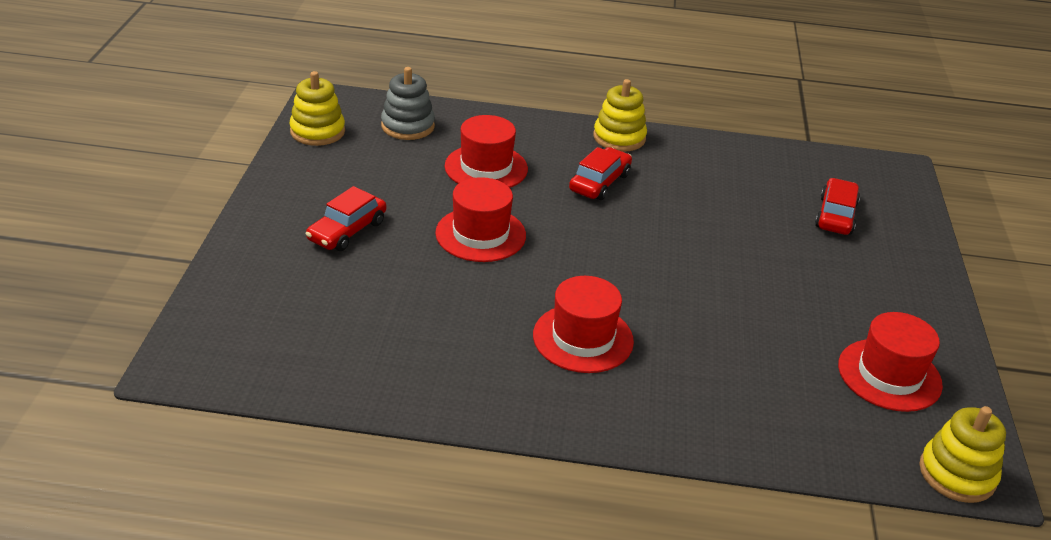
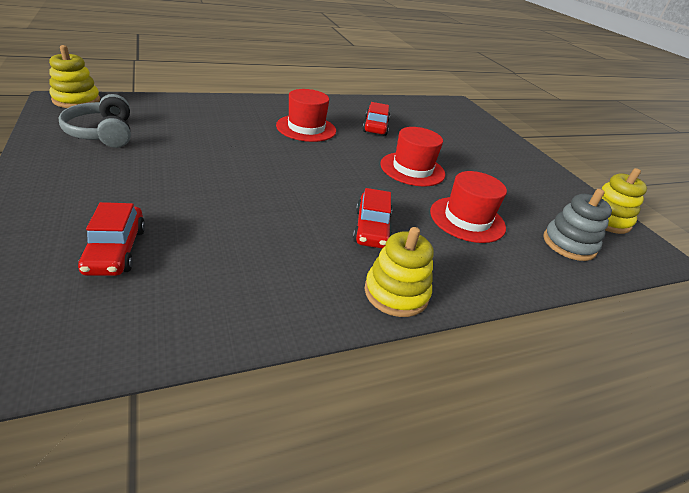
camera: 150 degrees right, 0 degrees up
(347, 231) = (481, 158): red car -> red car (375, 126)
(889, 375) = (102, 133): red hat -> grey headphones

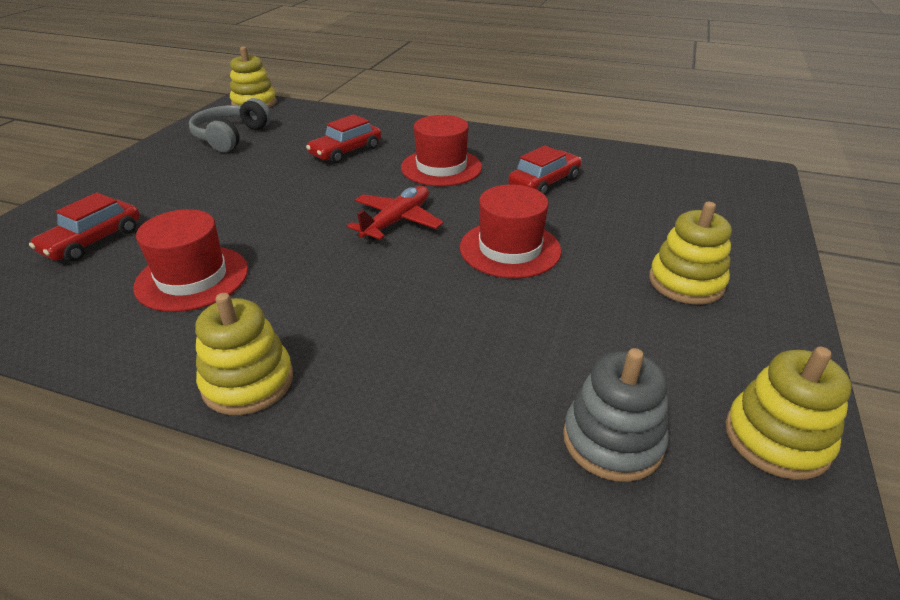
camera: 45 degrees right, 0 degrees up
(331, 169) = (397, 221): none -> red plane
(371, 228) = (336, 302): red car -> red car (346, 151)
(467, 219) = (486, 337): red hat -> red hat (192, 278)
(501, 164) = (686, 282): none -> yellow stacking toy

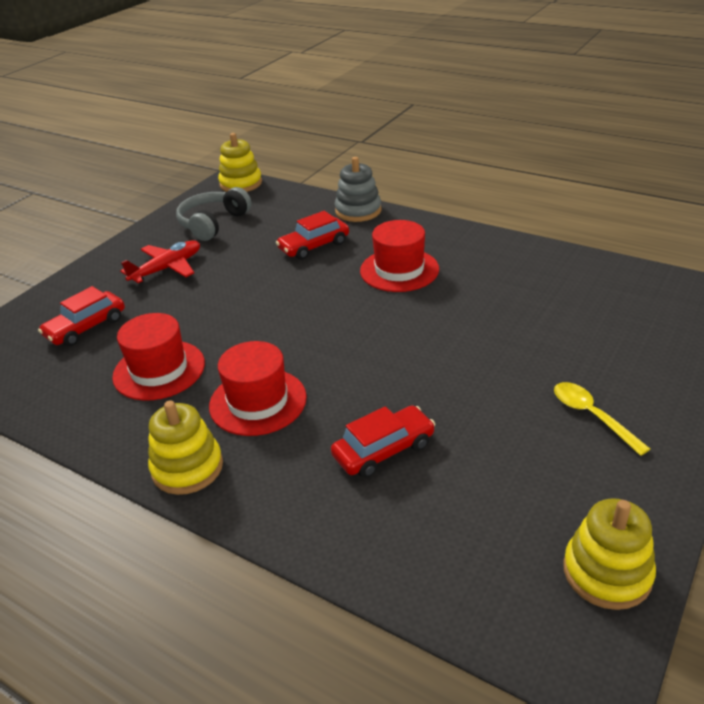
camera: 15 degrees right, 0 degrees up
(397, 221) = (342, 327): red plane -> red plane (167, 268)
(510, 249) = (436, 365): red hat -> red hat (258, 402)
(544, 182) = (495, 294): red car -> red car (384, 450)
(612, 440) = (463, 554): grey stacking toy -> grey stacking toy (358, 211)
(686, 282) = (592, 416): yellow stacking toy -> yellow spoon

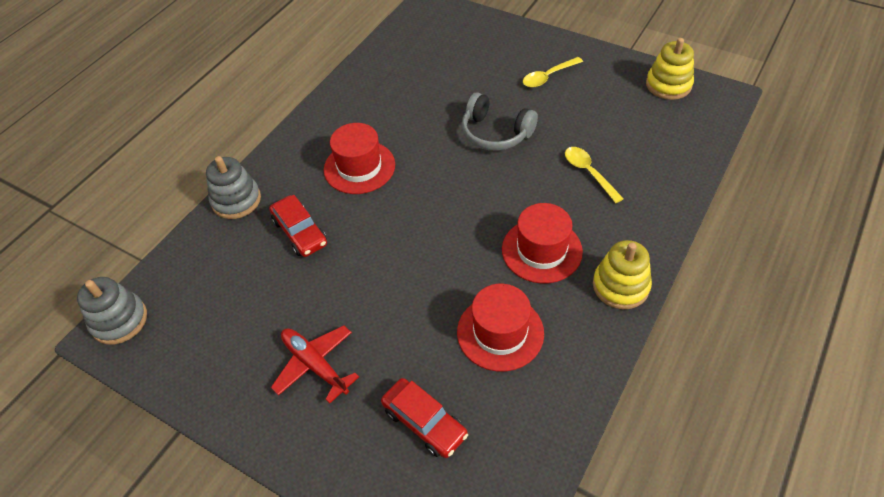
camera: 90 degrees left, 15 degrees up
(213, 223) = (219, 335): grey headphones -> grey headphones (495, 133)
(241, 183) = (119, 320): yellow stacking toy -> grey stacking toy
(384, 450) = (589, 173): red car -> yellow spoon

